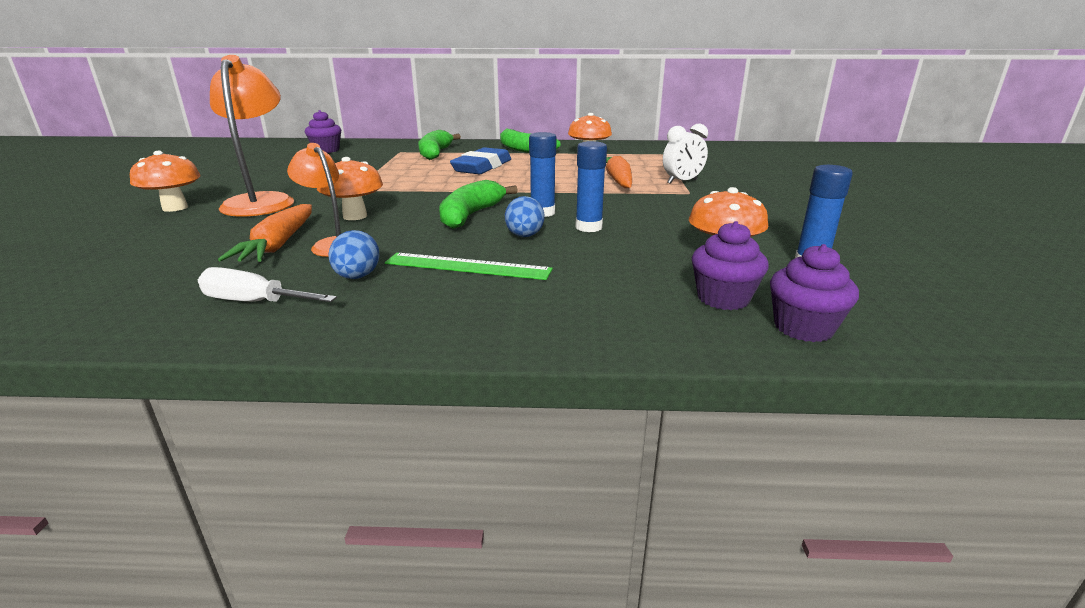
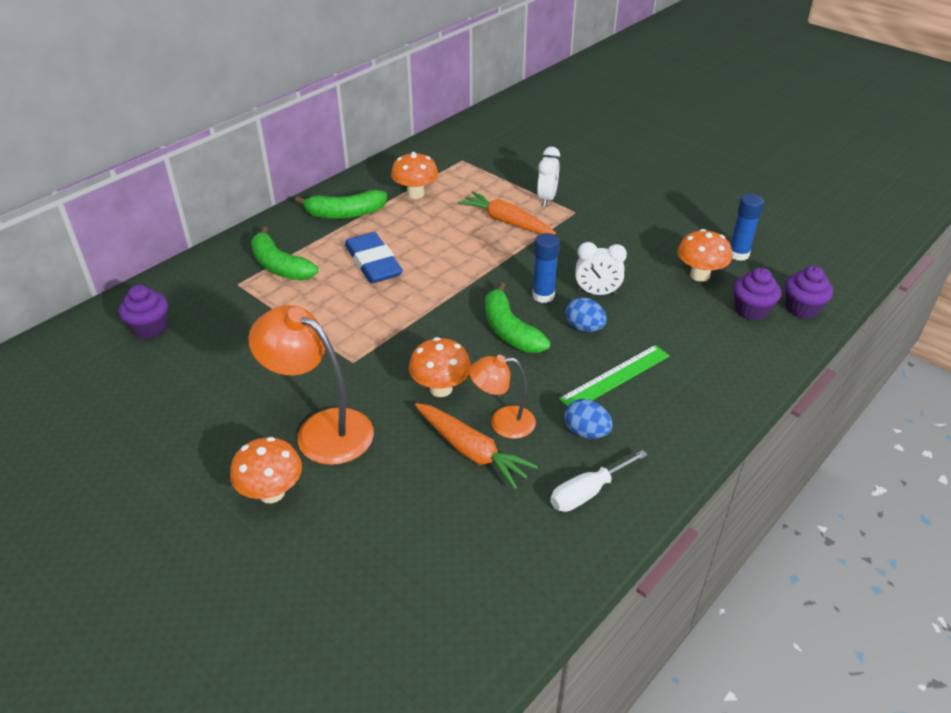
camera: 50 degrees left, 15 degrees up
(588, 227) = (597, 293): blue glue stick -> white clock

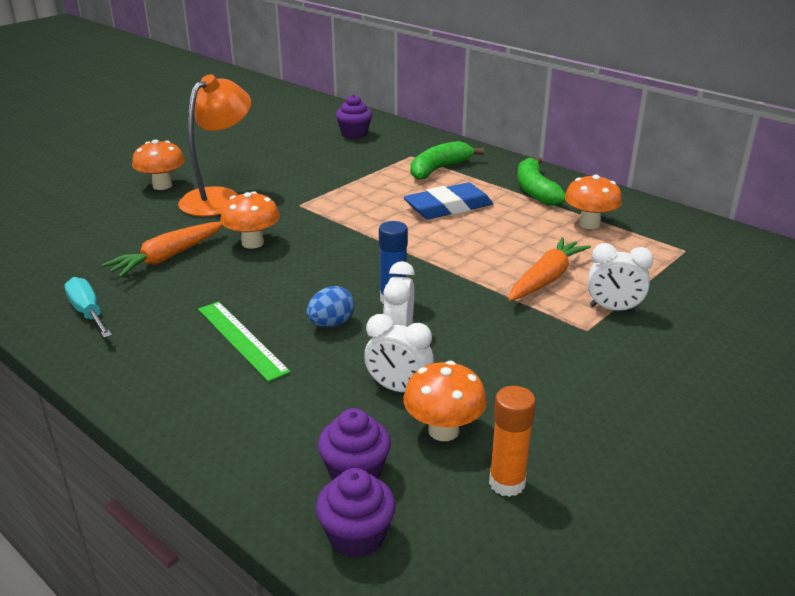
camera: 90 degrees right, 10 degrees down
(502, 423) = (197, 272): orange lamp -> none
(510, 330) = (332, 278): green banana -> none
(586, 432) = (165, 316): blue egg -> none
(587, 492) = (88, 312): white screwdriver -> turquoise screwdriver
(661, 293) = (398, 389): none -> white clock
(738, 254) = (507, 483): blue glue stick -> orange glue stick

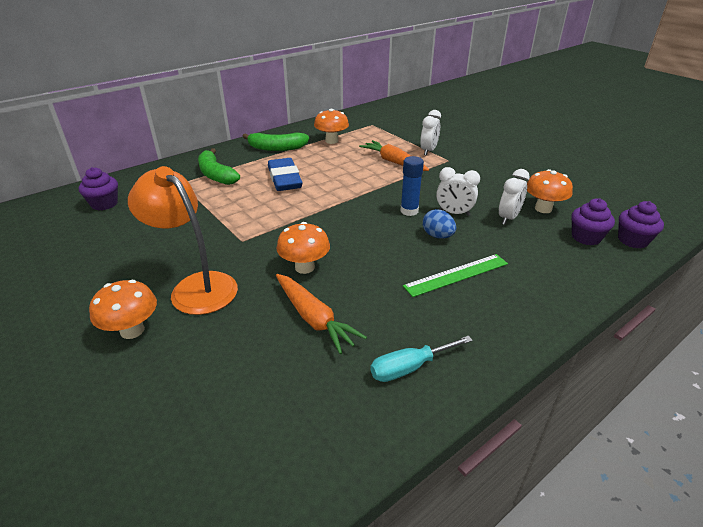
camera: 80 degrees left, 5 degrees up
(507, 483) = (578, 197): orange glue stick -> none

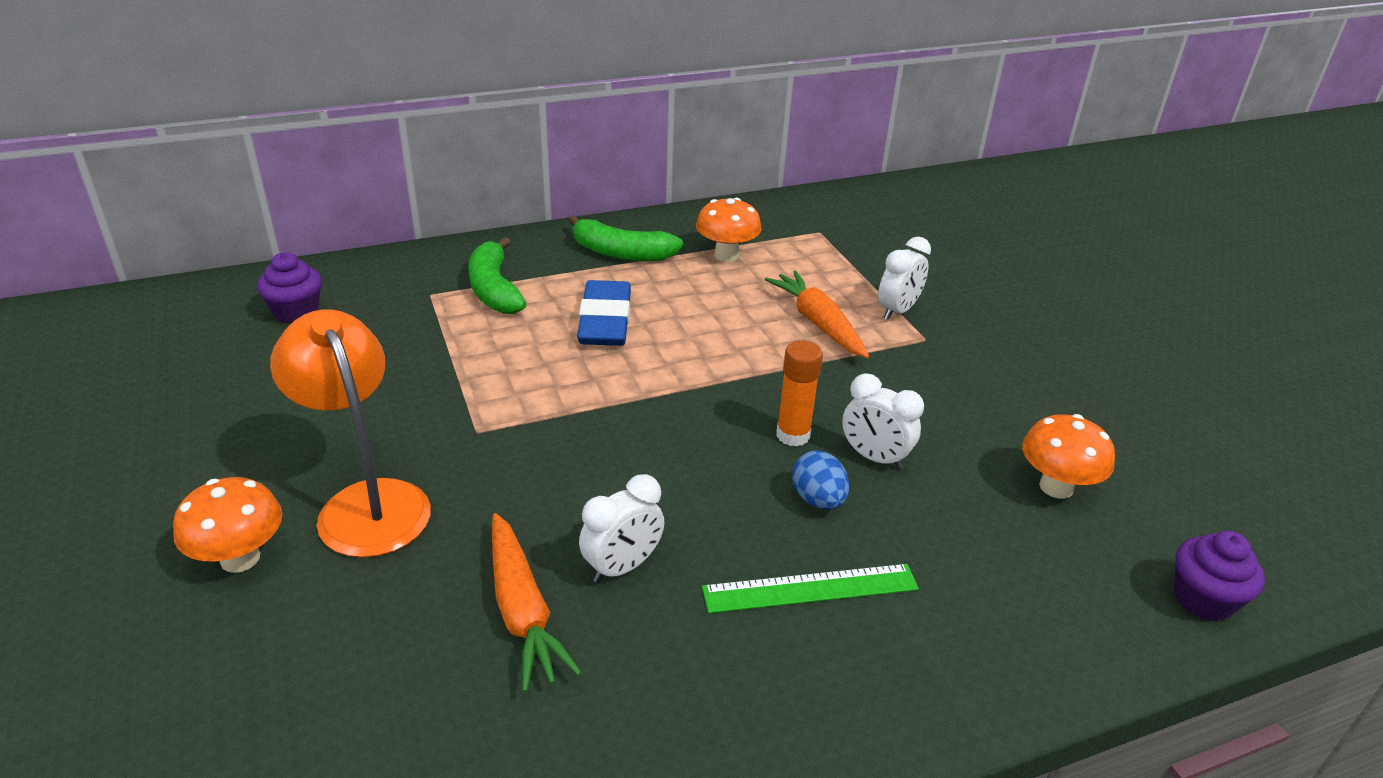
camera: 15 degrees right, 0 degrees up
(304, 267) = (554, 508): orange mushroom -> none
(409, 211) = (793, 435): blue glue stick -> orange glue stick
(409, 368) = (633, 747): turquoise screwdriver -> none
(508, 218) = (974, 492): white clock -> white clock (622, 567)
(586, 237) = (1108, 570): purple cupcake -> none

